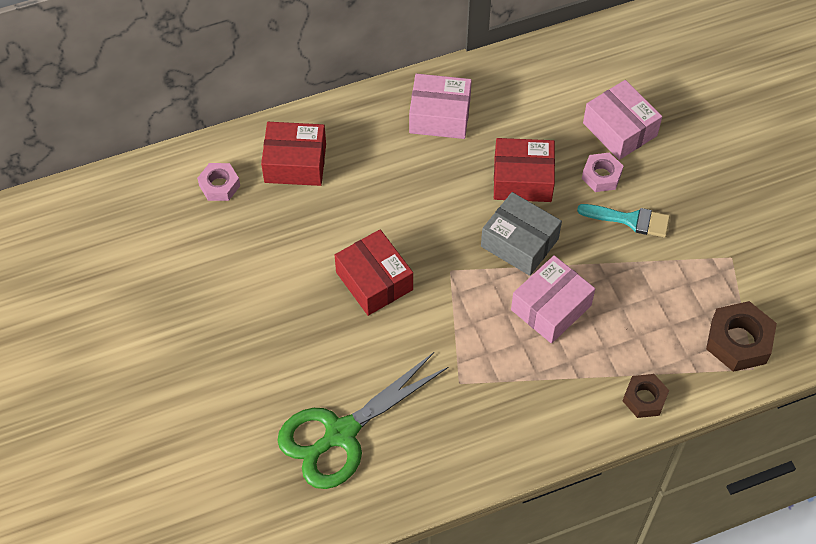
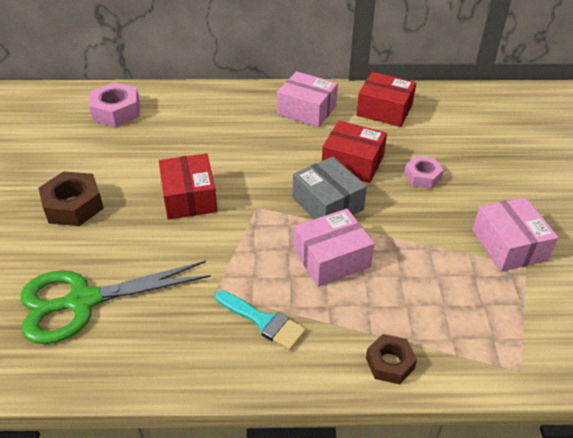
camera: 20 degrees right, 15 degrees down
(219, 185) = (116, 111): pink nut -> pink nut, size x1.58
(295, 163) = (180, 111): red box -> red box (384, 110)
(620, 129) = (452, 151): pink box -> pink box (509, 245)
(630, 220) = (435, 213): turquoise brush -> turquoise brush (263, 321)
(738, 341) = (511, 340): brown nut -> brown nut (73, 205)

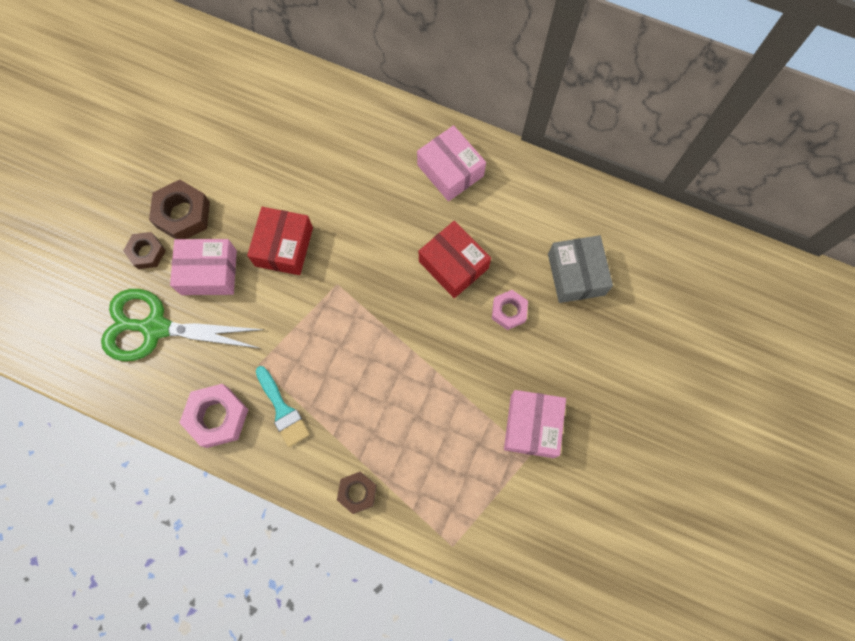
camera: 25 degrees right, 30 degrees up
(46, 245) = (147, 252): none -> brown nut
(116, 111) = (264, 96): pink nut -> pink nut (217, 417)
(327, 203) = (401, 307): grey box -> grey box (576, 274)
(331, 258) = (370, 371): pink box -> pink box (209, 272)
(384, 110) = (529, 203): red box -> none

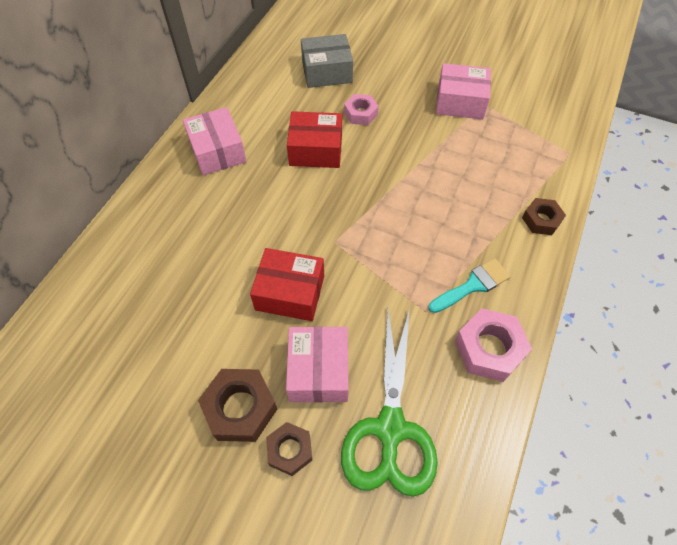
camera: 90 degrees left, 15 degrees down
(450, 170) = (217, 151): pink box -> pink box turned 75 degrees counterclockwise
(453, 265) = (316, 150): red box -> red box turned 45 degrees clockwise

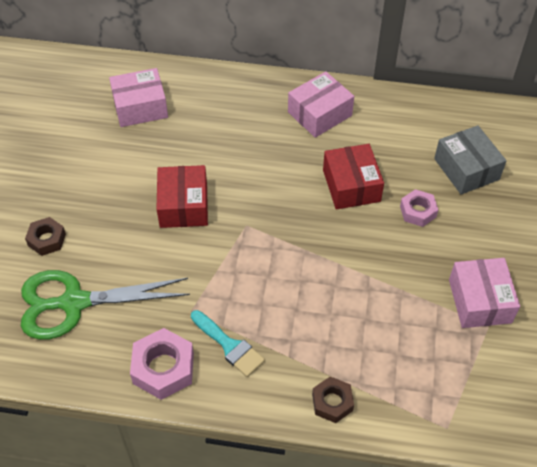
camera: 75 degrees right, 5 degrees down
(240, 408) = (74, 200): brown nut -> none
(318, 371) = (115, 242): pink box -> pink box (140, 107)

